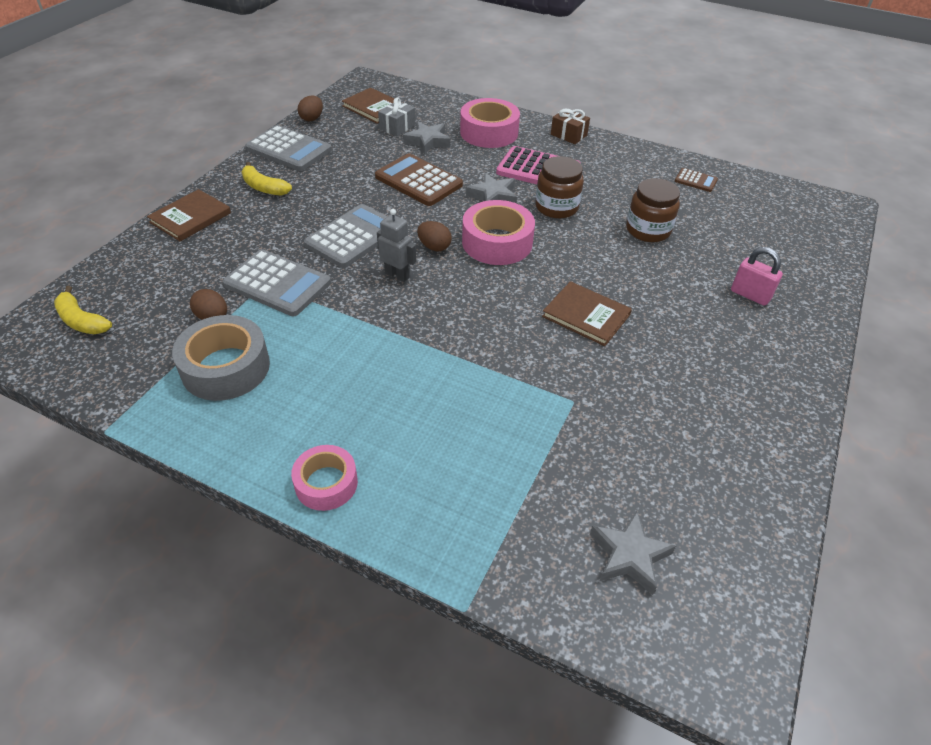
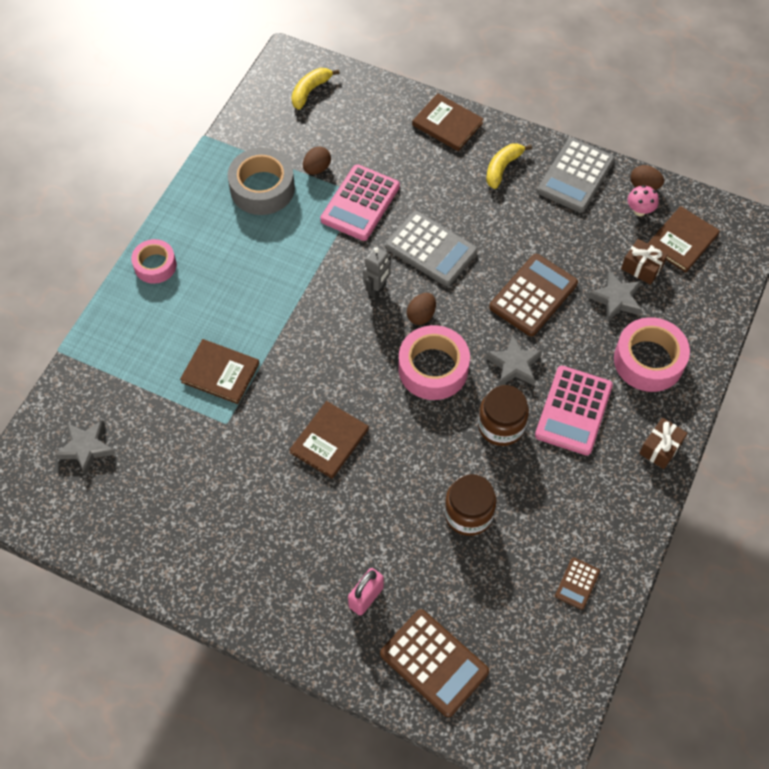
camera: 90 degrees right, 15 degrees up
(277, 284) = (360, 203): grey calculator -> pink calculator
(338, 123) = (639, 211): none -> pink mushroom
(397, 127) = (642, 267): grey gift -> brown gift
(504, 407) = (220, 373): none -> brown book
(795, 257) = (434, 663): none -> brown calculator

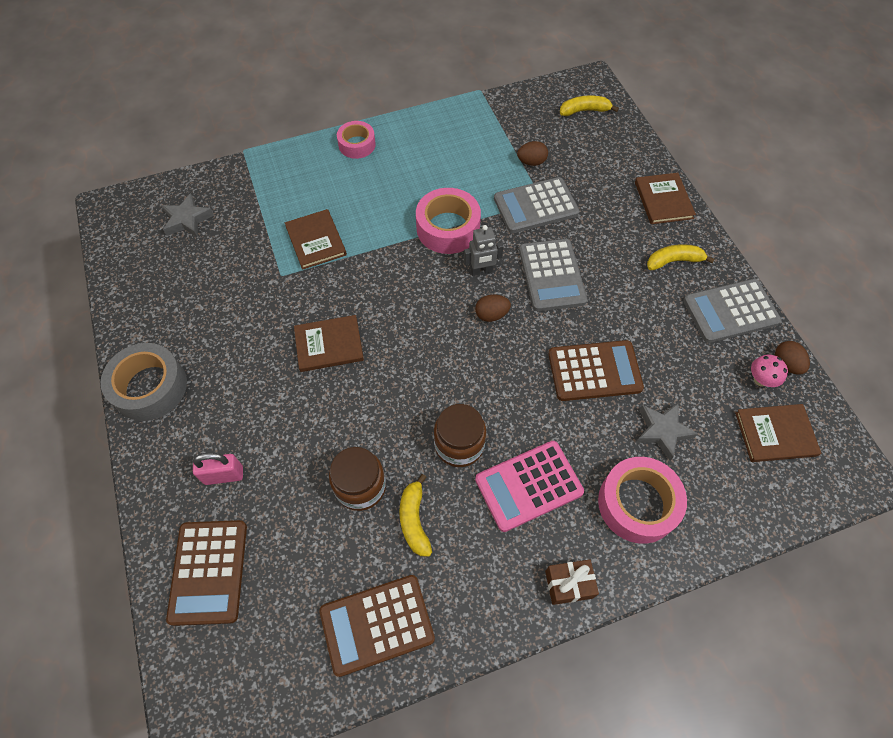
camera: 45 degrees right, 0 degrees up
(262, 188) = (479, 148): grey tape -> grey tape (150, 387)
(360, 203) = (536, 206): pink calculator -> grey calculator
(433, 368) = (457, 359): pink tape -> pink tape (448, 228)
(514, 365) = (520, 409): grey star -> none
(527, 500) = (414, 520): none -> yellow banana
(577, 583) = (377, 624): brown calculator -> brown calculator, size x2.00
(642, 267) = (713, 425): brown gift -> none

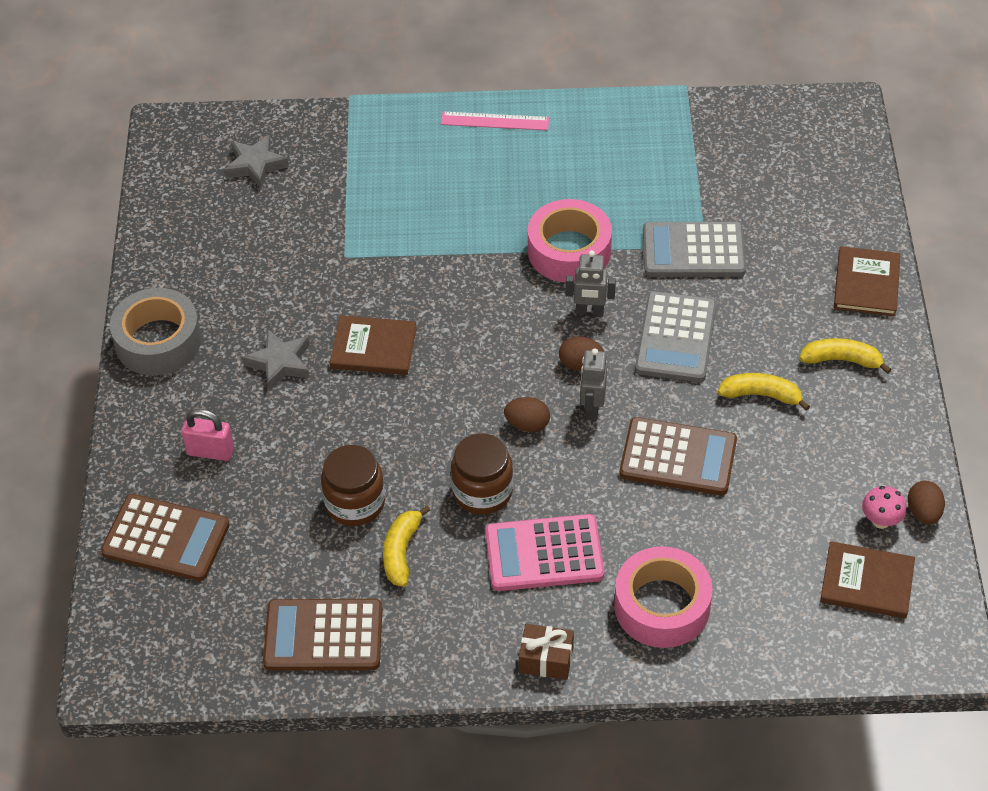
camera: 20 degrees right, 10 degrees down
(209, 572) = (166, 538): brown calculator -> brown calculator turned 90 degrees counterclockwise
(316, 241) = (400, 226): brown book -> none
(357, 145) = (495, 121): pink tape -> pink ruler
(514, 348) = (592, 408): none -> grey robot
(531, 162) = (713, 195): brown egg -> brown egg (527, 424)
(584, 111) = (816, 145): yellow banana -> yellow banana (761, 395)
(662, 431) = (729, 542): grey star -> grey star (280, 363)
(730, 311) = (885, 436): grey calculator -> none

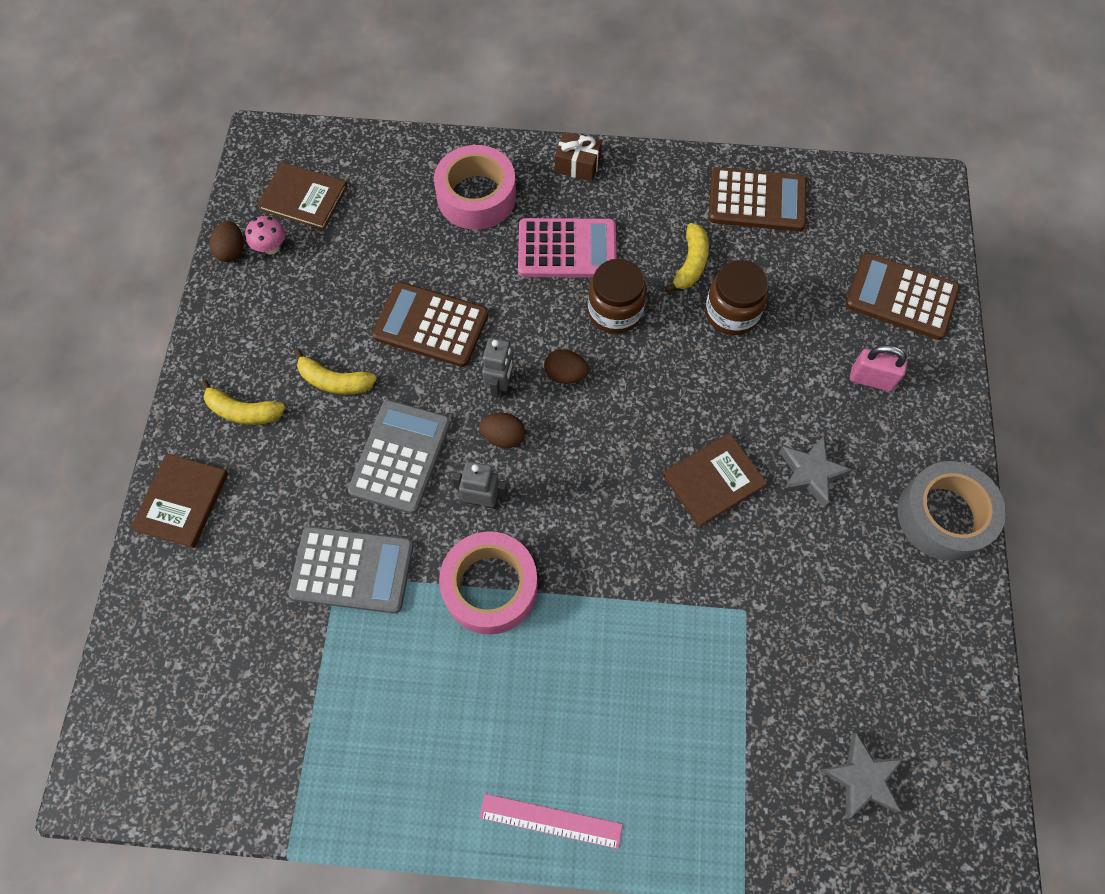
camera: 175 degrees left, 15 degrees up
(373, 348) = (713, 481): brown book -> brown book turned 45 degrees counterclockwise

